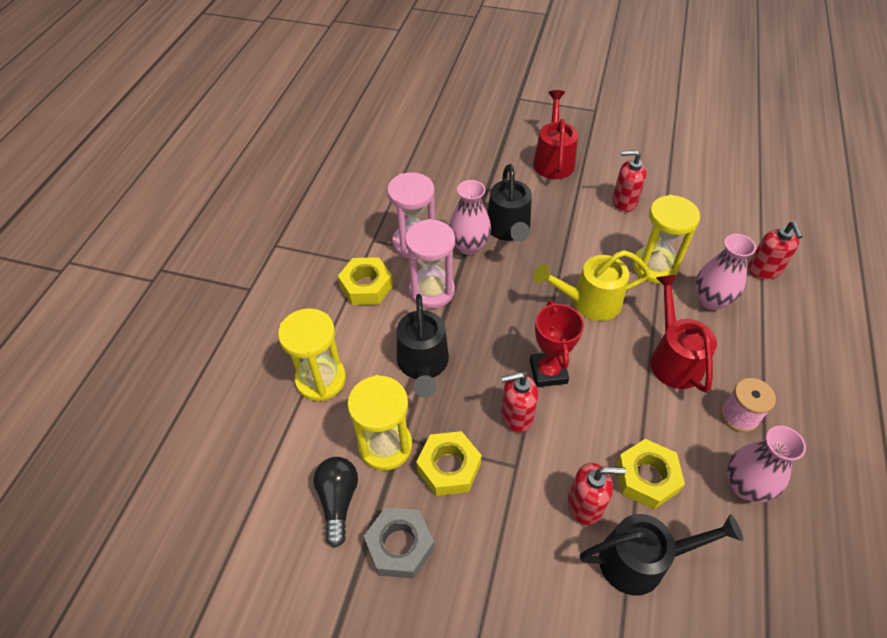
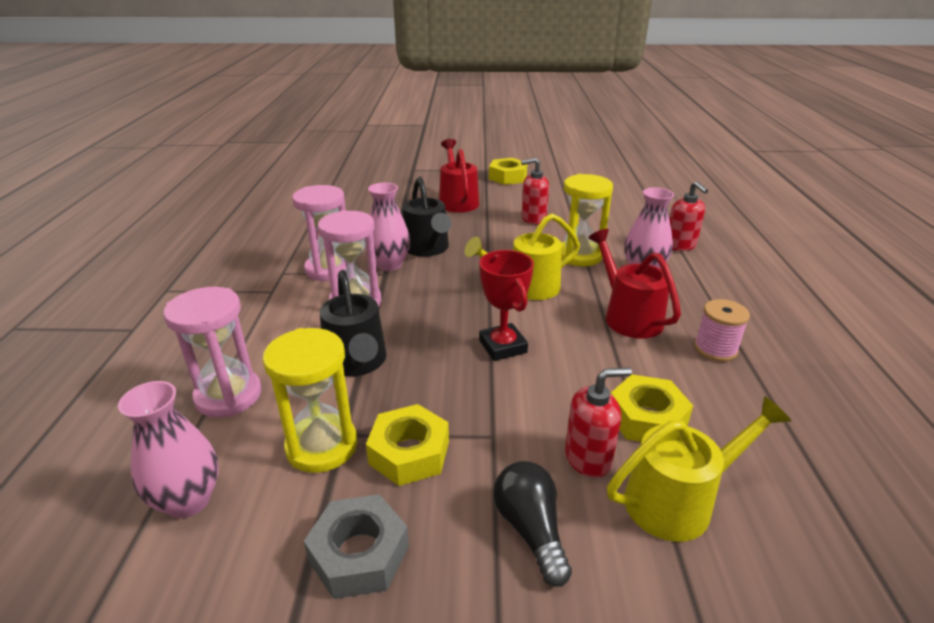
camera: 15 degrees left, 20 degrees down
(321, 379) = (228, 396): yellow hourglass -> pink hourglass
(338, 501) = (262, 519): black light bulb -> black light bulb (531, 529)
(366, 286) = (279, 308): yellow nut -> yellow nut (507, 177)
(516, 416) = (479, 389): red soap dispenser -> none
(642, 560) = (679, 500): black watering can -> yellow watering can
(745, 486) = (753, 406): pink vase -> pink vase (188, 500)

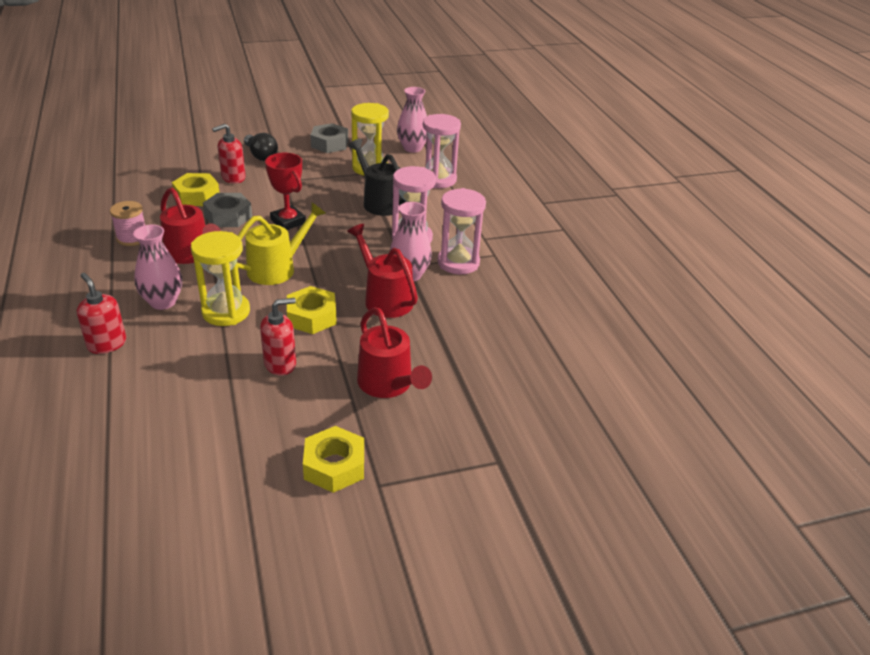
camera: 160 degrees right, 5 degrees up
(409, 453) = (325, 170): yellow nut -> yellow nut (311, 316)
(428, 249) = (384, 298): black watering can -> red watering can
(588, 367) = (228, 216): none -> grey nut
(679, 500) = (191, 169): yellow watering can -> none

